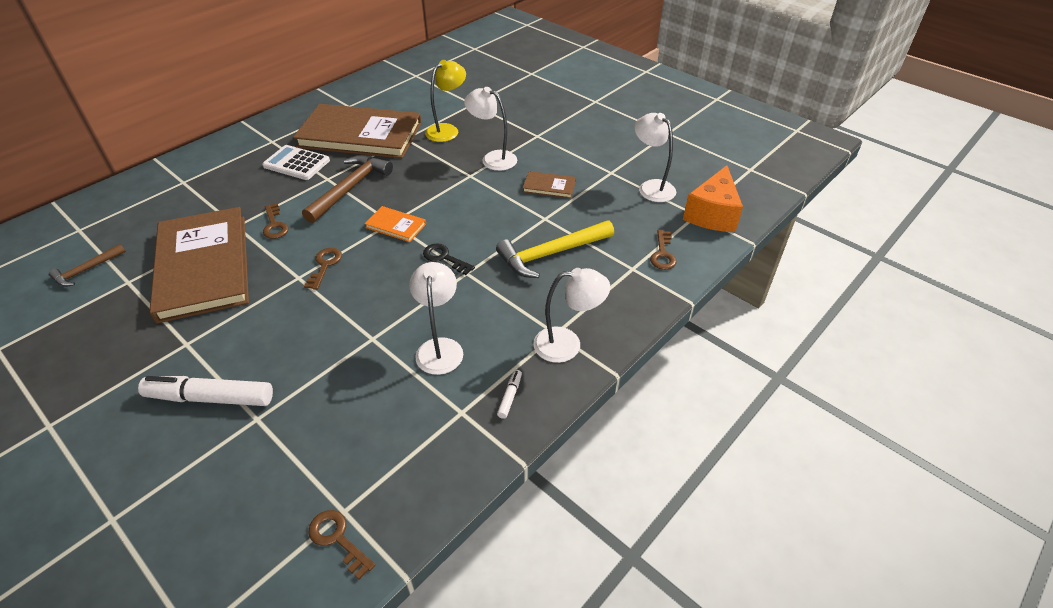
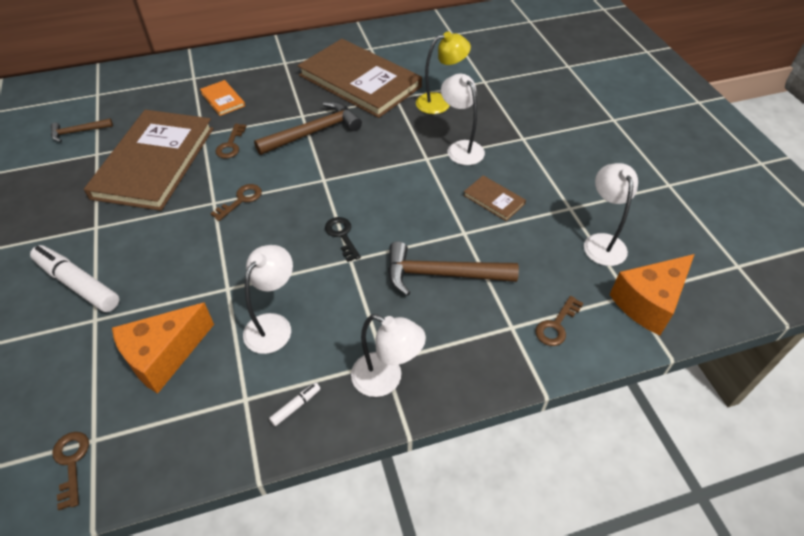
camera: 30 degrees right, 5 degrees up
(296, 163) = (288, 91): white calculator -> none
(356, 415) = (164, 356): none -> orange cheese
(395, 226) = (324, 185): orange book -> orange book (223, 99)
(551, 254) = (442, 274): yellow hammer -> brown hammer

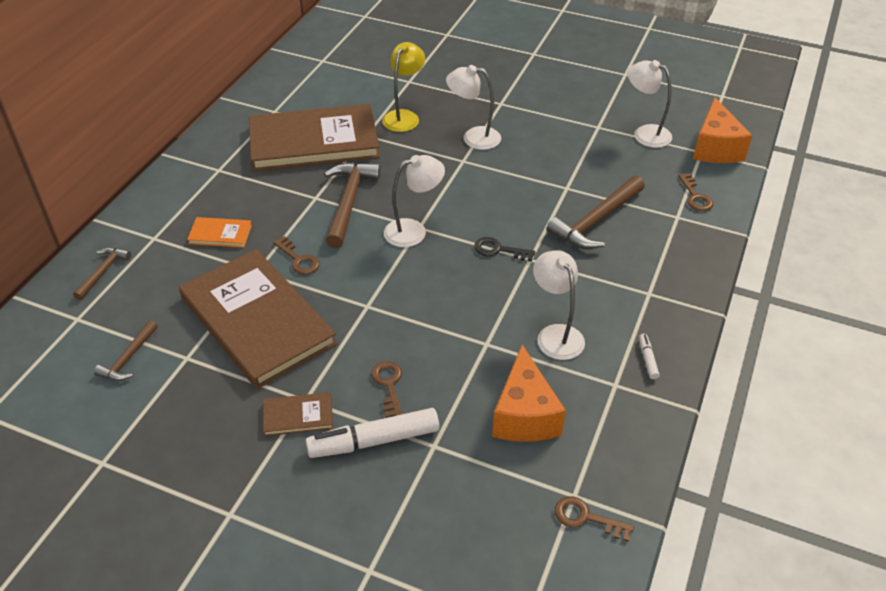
camera: 50 degrees left, 5 degrees down
(145, 79) = (103, 272): none -> brown hammer
(241, 200) = (385, 287): brown key -> brown key (388, 385)
(386, 379) = (666, 300): white lamp -> white lamp (413, 231)
(494, 199) = (549, 154): brown book -> brown book (298, 416)

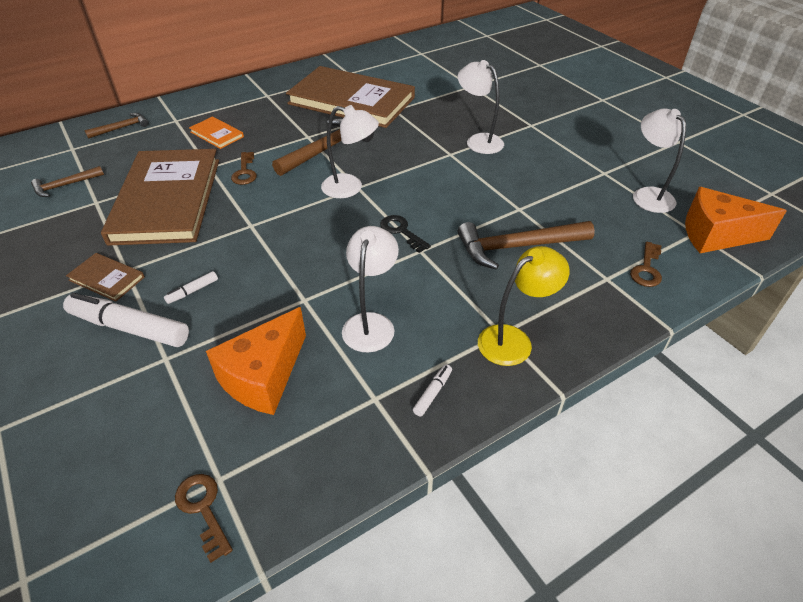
camera: 35 degrees right, 0 degrees up
(388, 385) = (193, 291): brown key -> white marker
(404, 116) = (439, 107): yellow lamp -> yellow lamp (514, 340)
(715, 148) = (715, 235): orange cheese -> orange cheese turned 60 degrees clockwise

